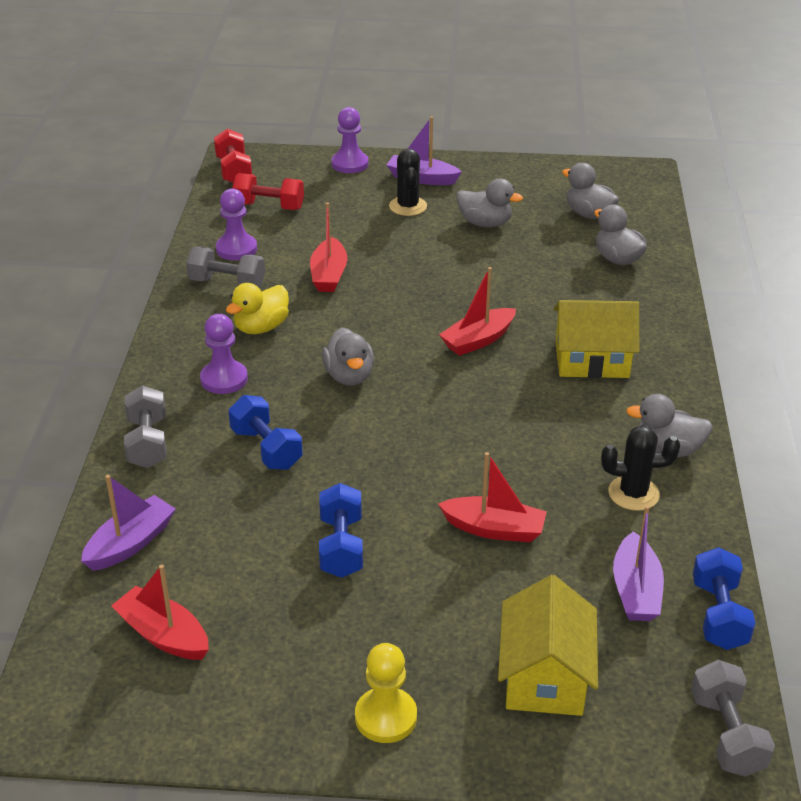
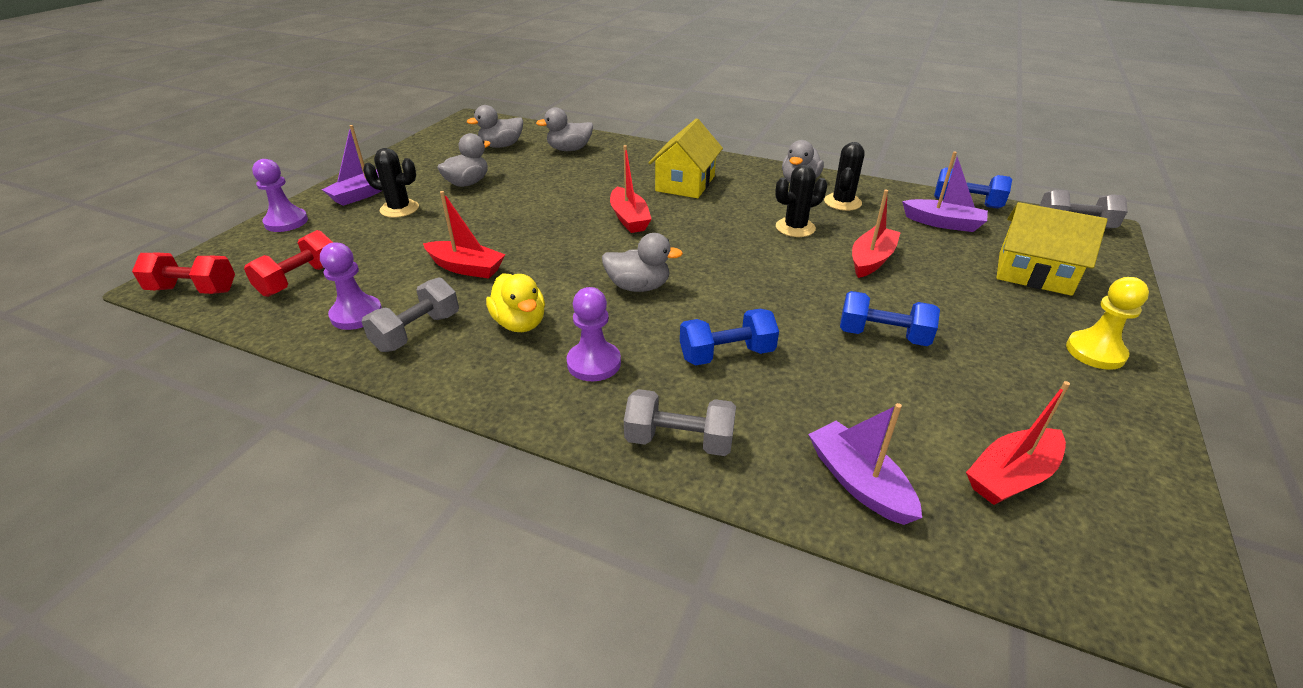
camera: 70 degrees left, 0 degrees up
(535, 461) = (795, 228): none -> black cactus

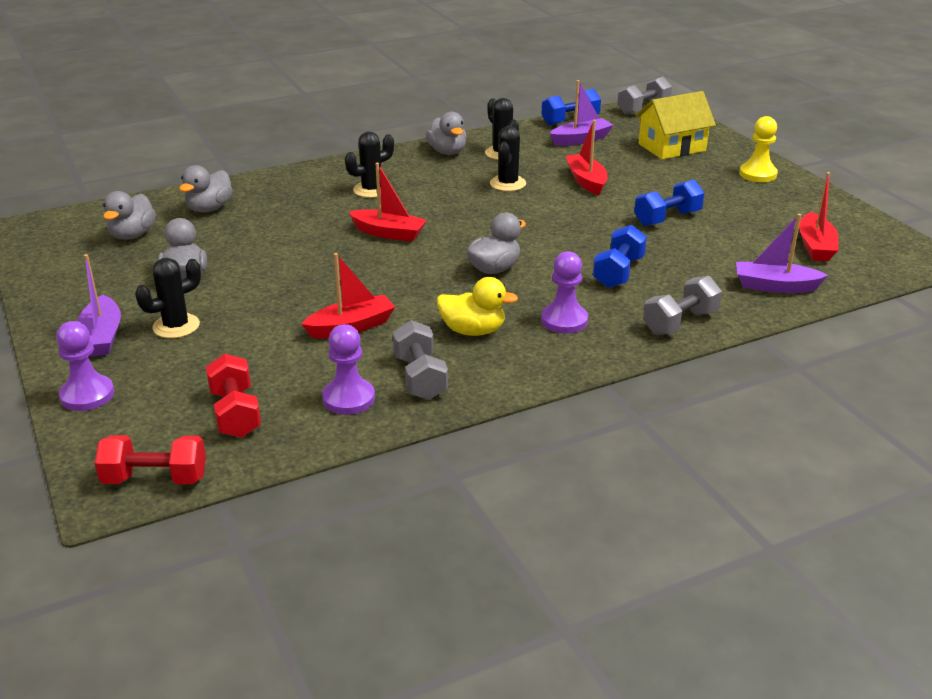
camera: 50 degrees left, 5 degrees down
(194, 290) = (155, 479): red dumbbell -> red dumbbell turned 45 degrees clockwise
(685, 183) = (371, 190): yellow house -> black cactus

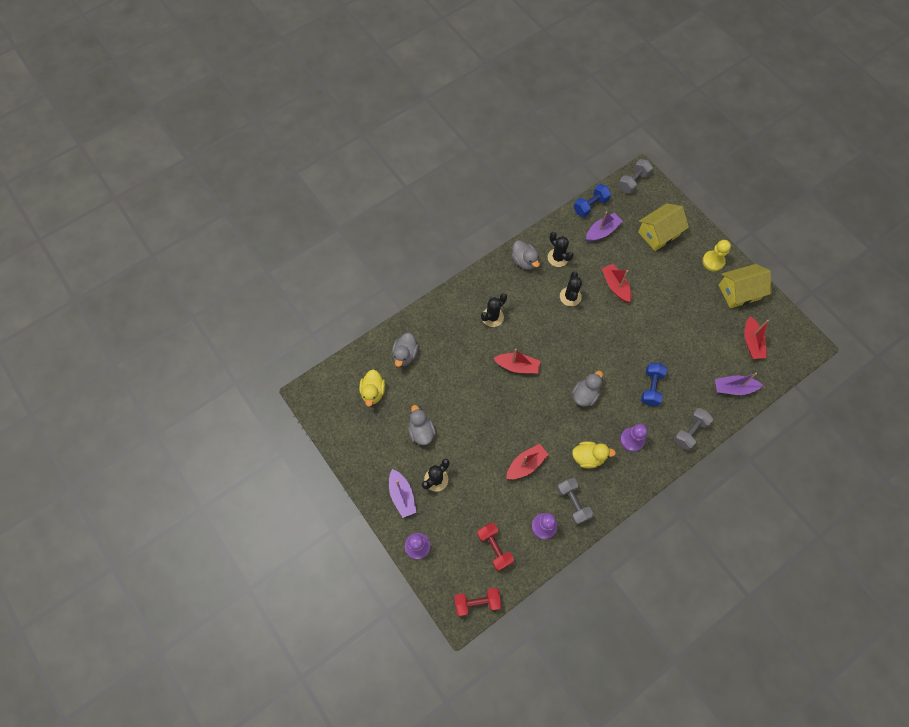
camera: 10 degrees left, 35 degrees up
(132, 235) = (373, 392): grey duck -> yellow duck
(667, 218) = (668, 324): blue dumbbell -> none
(798, 202) = (739, 292): none -> yellow house

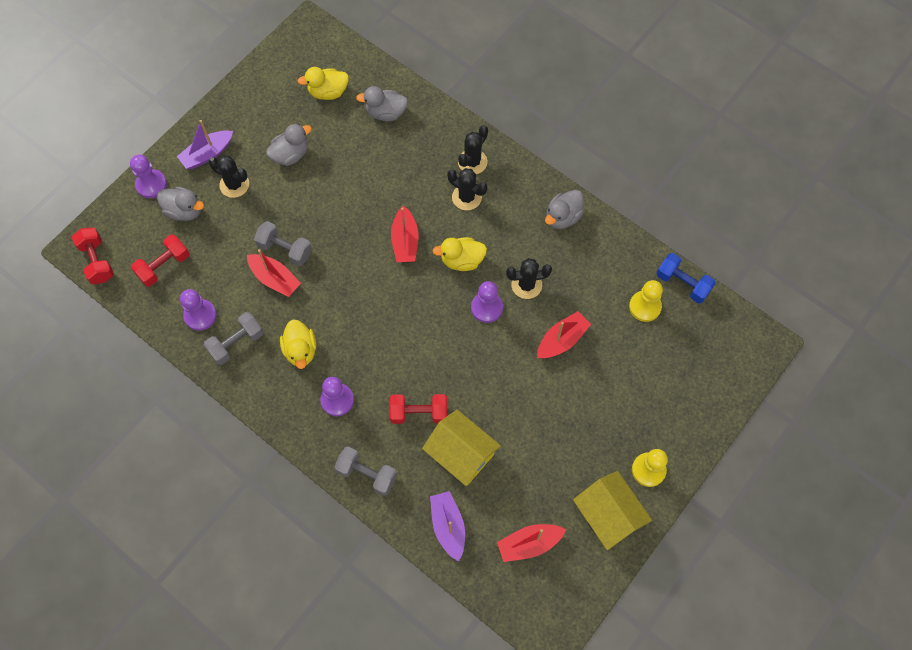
camera: 75 degrees right, 0 degrees up
(542, 332) = (462, 260): none -> yellow duck
(558, 257) = (582, 257): black cactus -> black cactus (472, 162)
(582, 325) = (486, 308): none -> purple pawn
(585, 395) = (386, 330): grey duck -> grey duck (184, 211)
(602, 231) = (645, 307): purple boat -> yellow pawn
(633, 181) = (747, 334): grey dumbbell -> grey dumbbell (285, 249)
(651, 387) = (419, 413): blue dumbbell -> red dumbbell
(658, 233) = (669, 385): yellow house -> yellow house (461, 454)

